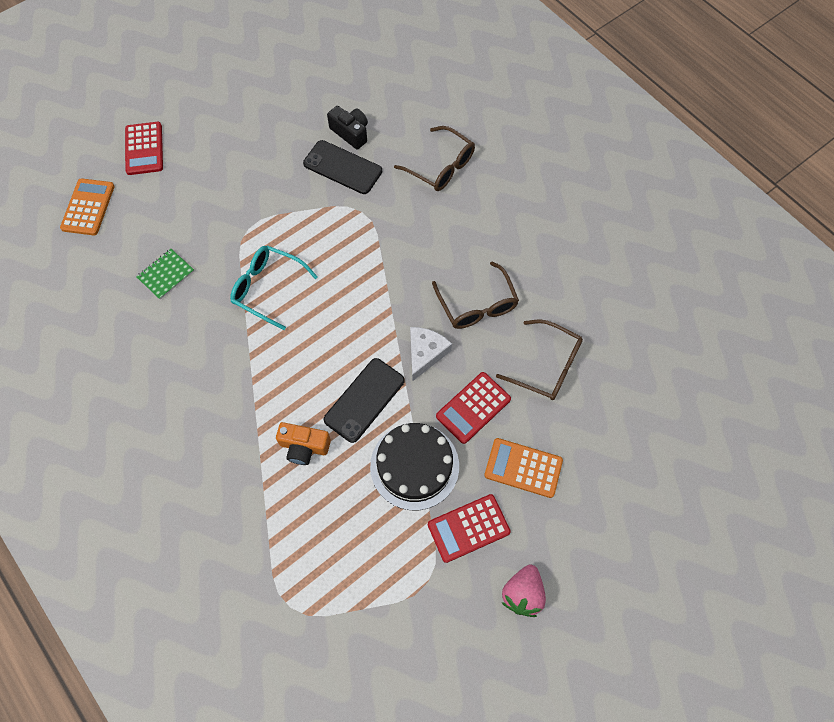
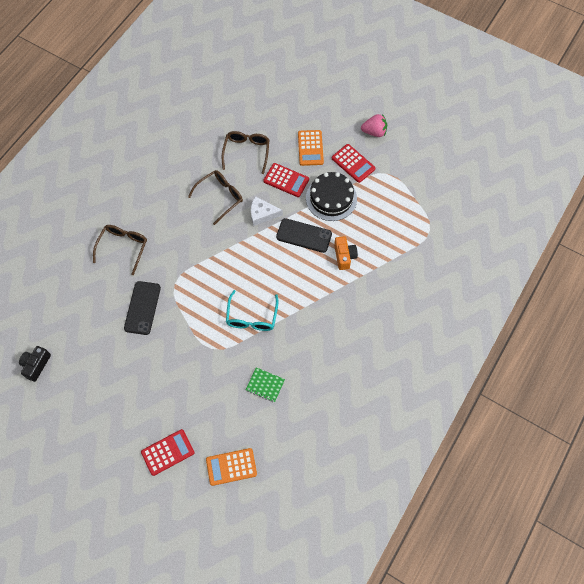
camera: 110 degrees left, 0 degrees up
(350, 133) = (111, 313): black camera -> black camera (36, 365)

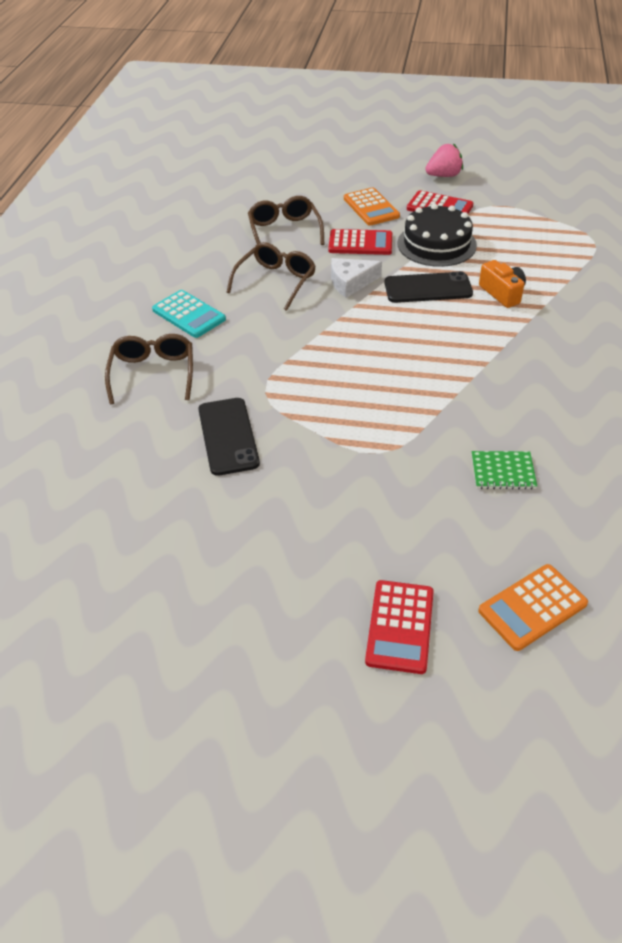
camera: 20 degrees left, 20 degrees down
(36, 365) = (66, 575): black camera -> none
(160, 207) = (189, 315): none -> turquoise calculator
(167, 452) = (400, 626): red calculator -> red calculator turned 150 degrees clockwise
(252, 317) = (418, 395): turquoise glasses -> none

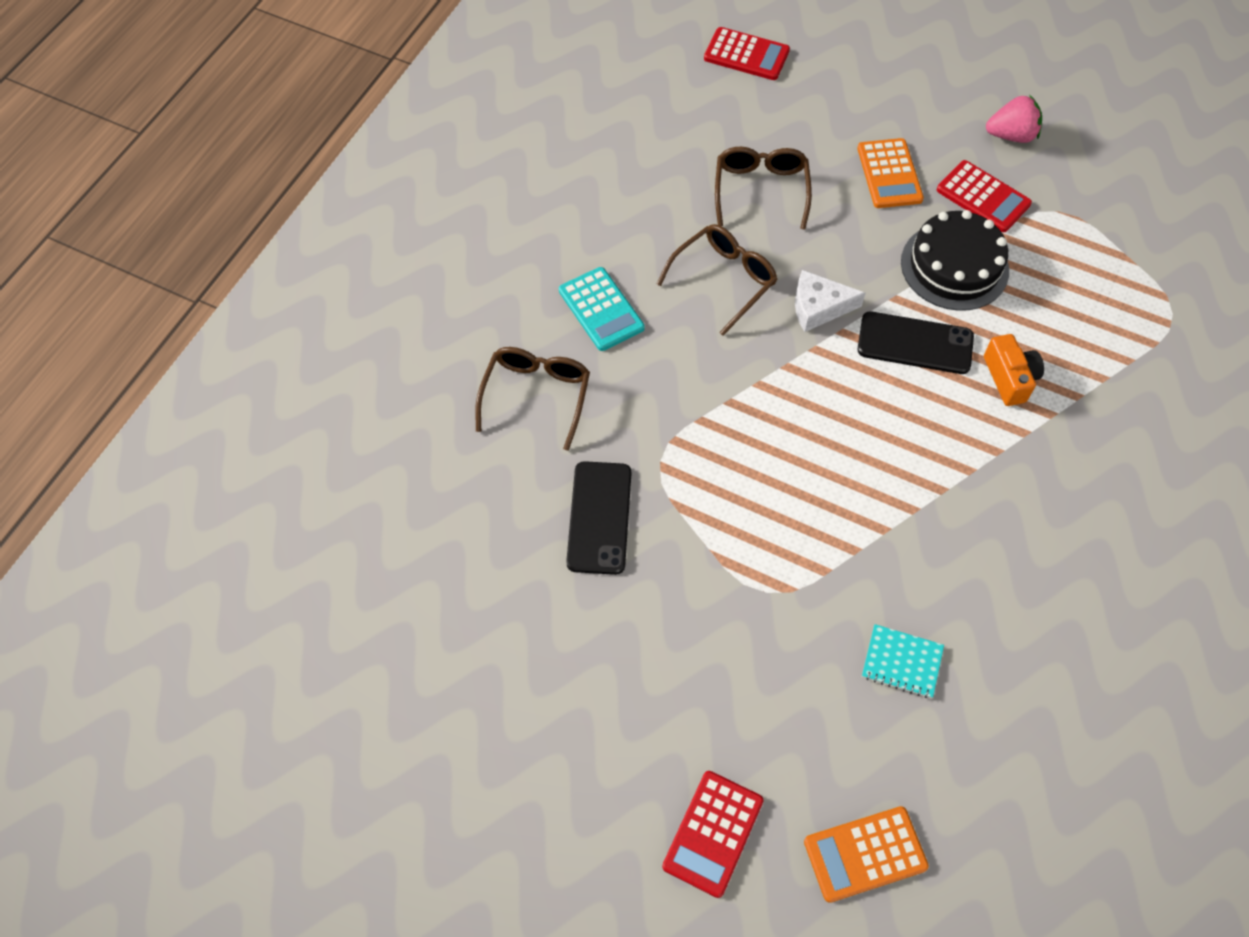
camera: 15 degrees right, 15 degrees up
(360, 243) = (853, 238): red calculator -> red calculator (746, 55)
(503, 472) = (902, 662): green notebook -> turquoise notebook

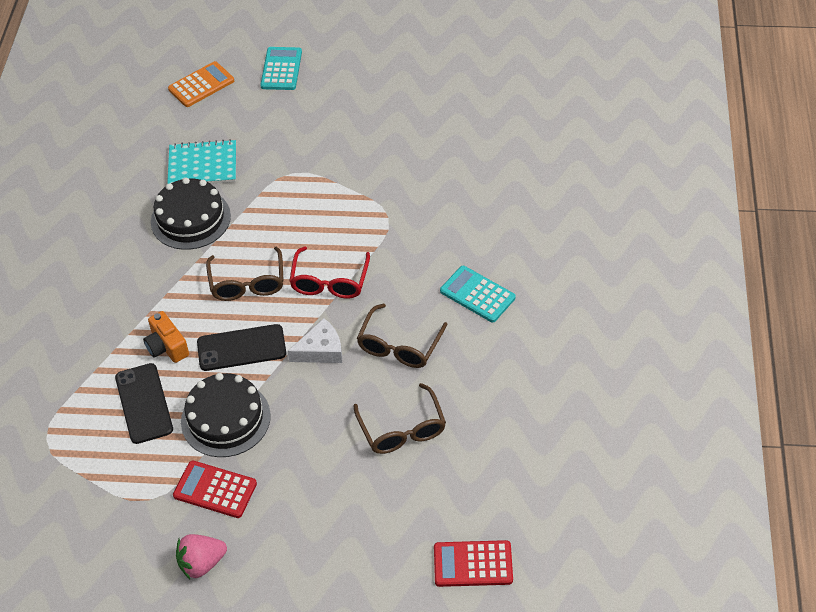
camera: 160 degrees right, 10 degrees down
(536, 395) = (488, 227): brown glasses -> brown glasses (247, 283)
(599, 517) = (410, 176): black phone -> black phone (144, 403)
(713, 833) = (281, 69): red calculator -> turquoise calculator
(776, 392) = (329, 282): none -> red glasses
(889, 174) = (300, 483): orange calculator -> none
(902, 662) = (202, 165): turquoise notebook -> turquoise notebook, size x1.55
(941, 565) = (190, 219): none -> black cake

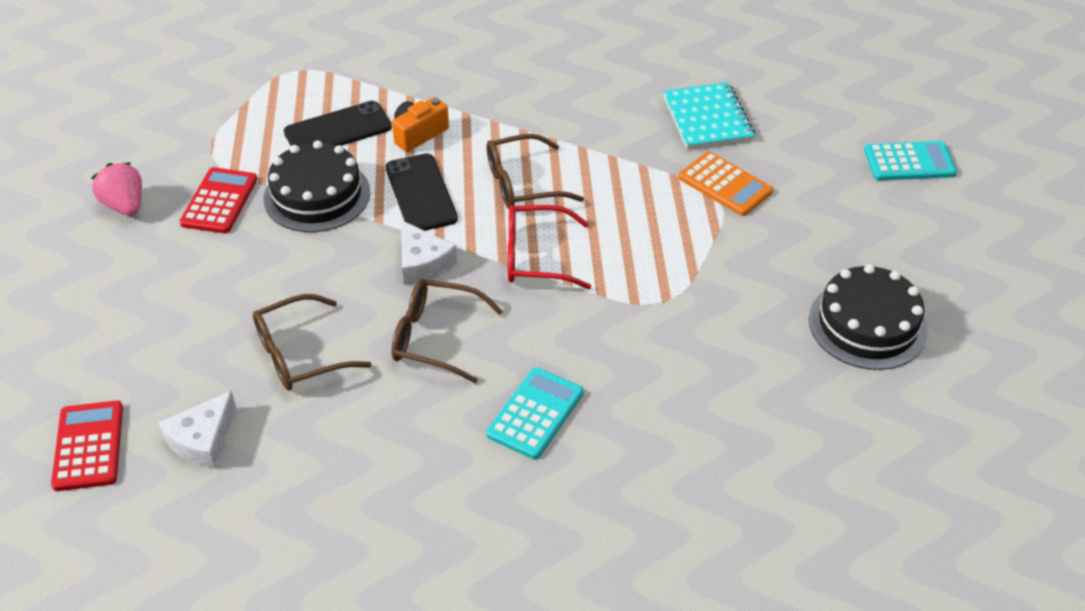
camera: 80 degrees right, 5 degrees down
(190, 219) = (616, 122): black cake -> black cake (867, 325)
(201, 85) = (848, 96): orange calculator -> orange calculator (725, 185)
(476, 489) = (203, 440): none -> white cheese

